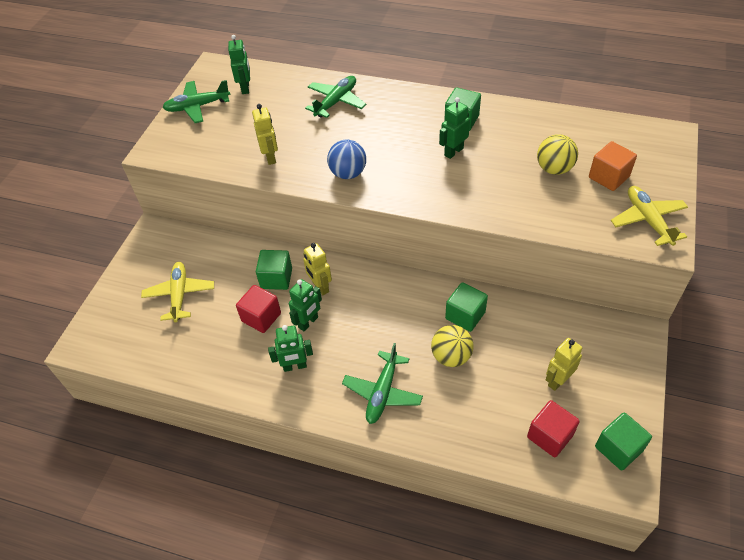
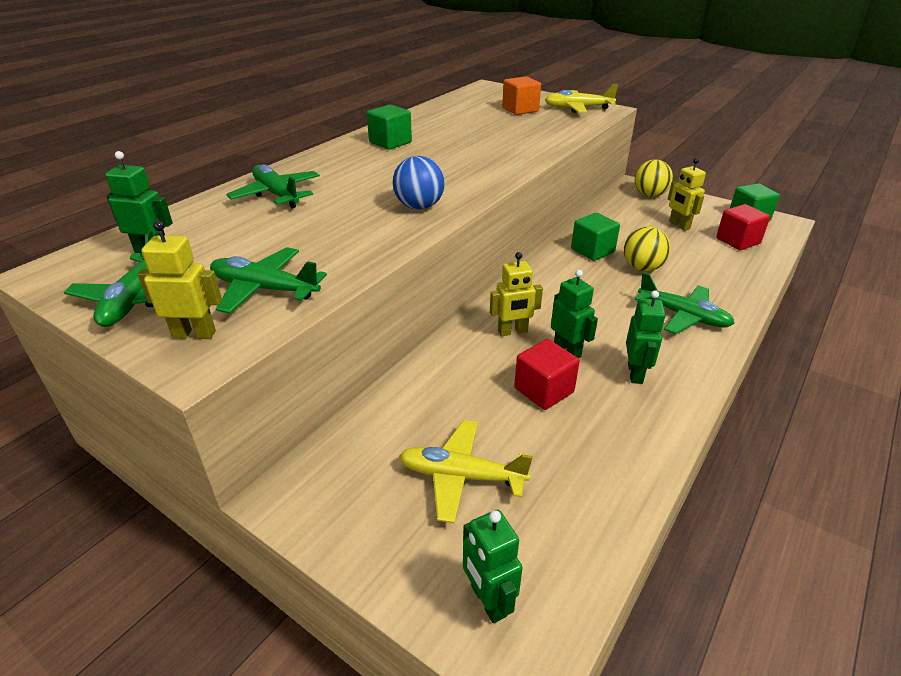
camera: 75 degrees left, 15 degrees down
(220, 146) = (265, 289): none -> green plane
(270, 157) = (337, 251): yellow robot -> yellow robot (194, 334)
(276, 278) = (479, 365): green cube -> none
(453, 152) = (434, 153): green robot -> green robot (488, 601)
(554, 169) = (495, 123): yellow ball -> yellow ball (649, 195)

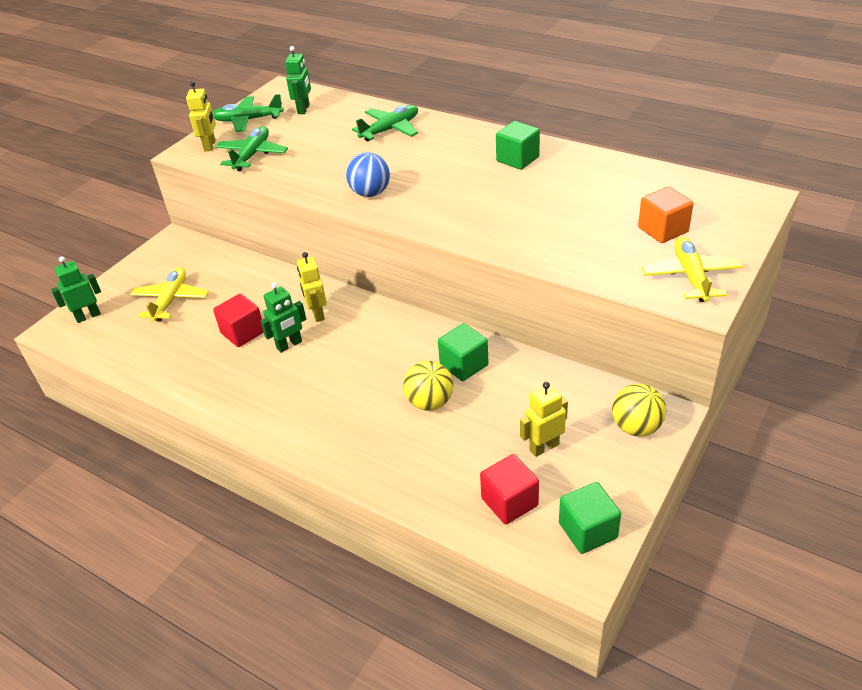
camera: 90 degrees right, 5 degrees up
(635, 373) = (256, 383): green robot -> none
(683, 316) = (338, 424): green plane -> none

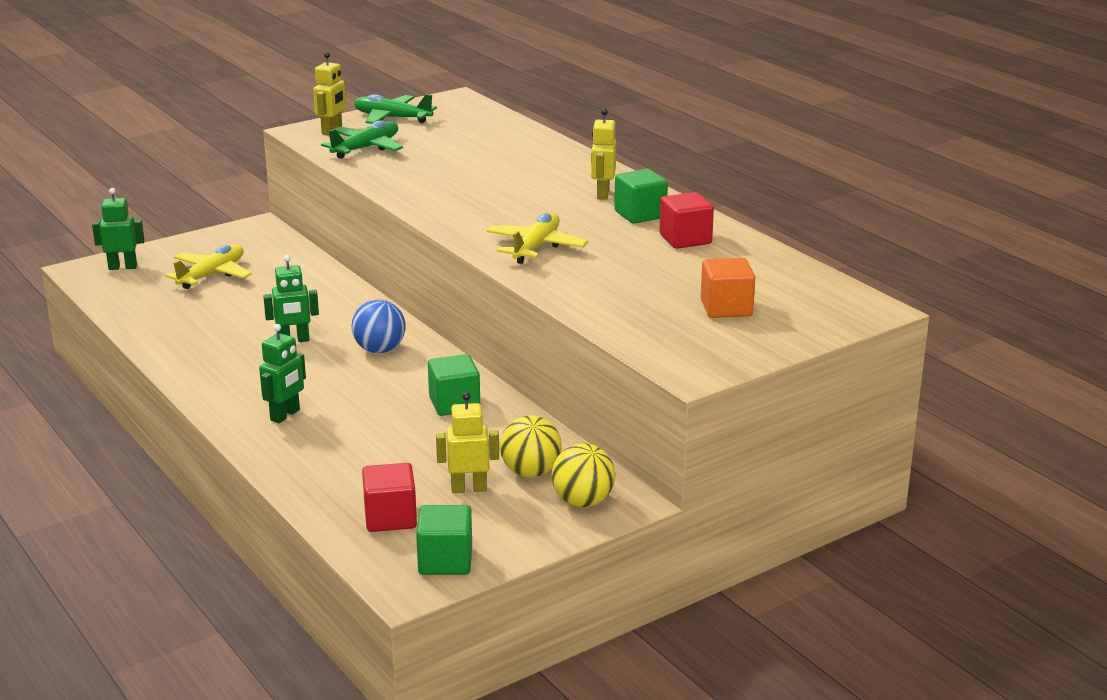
camera: 20 degrees right, 15 degrees down
(243, 332) = (258, 319): red cube -> red cube (685, 239)
(304, 109) = (460, 121): green robot -> green robot (285, 415)
(317, 314) = (345, 323): yellow robot -> yellow robot (602, 194)
(370, 193) = (451, 206): blue ball -> blue ball (379, 350)
(390, 130) = (532, 159): green plane -> none
(430, 402) = (389, 422): yellow ball -> yellow ball (530, 472)
(691, 276) = (707, 351): yellow plane -> yellow plane (536, 247)

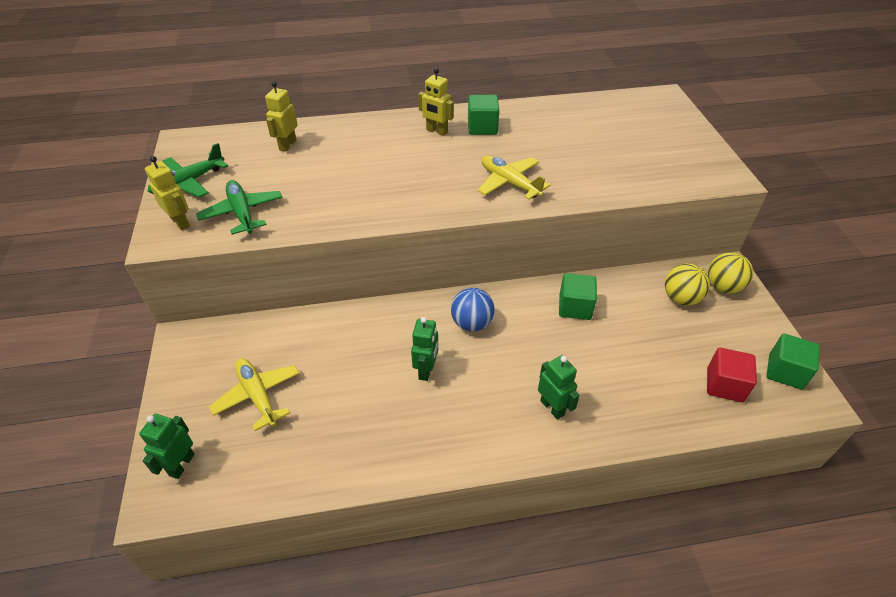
camera: 65 degrees left, 20 degrees up
(469, 488) = (694, 333): yellow robot -> yellow robot (287, 145)
(685, 239) = (533, 123): red cube -> none
(726, 308) = (644, 139): orange cube -> none

